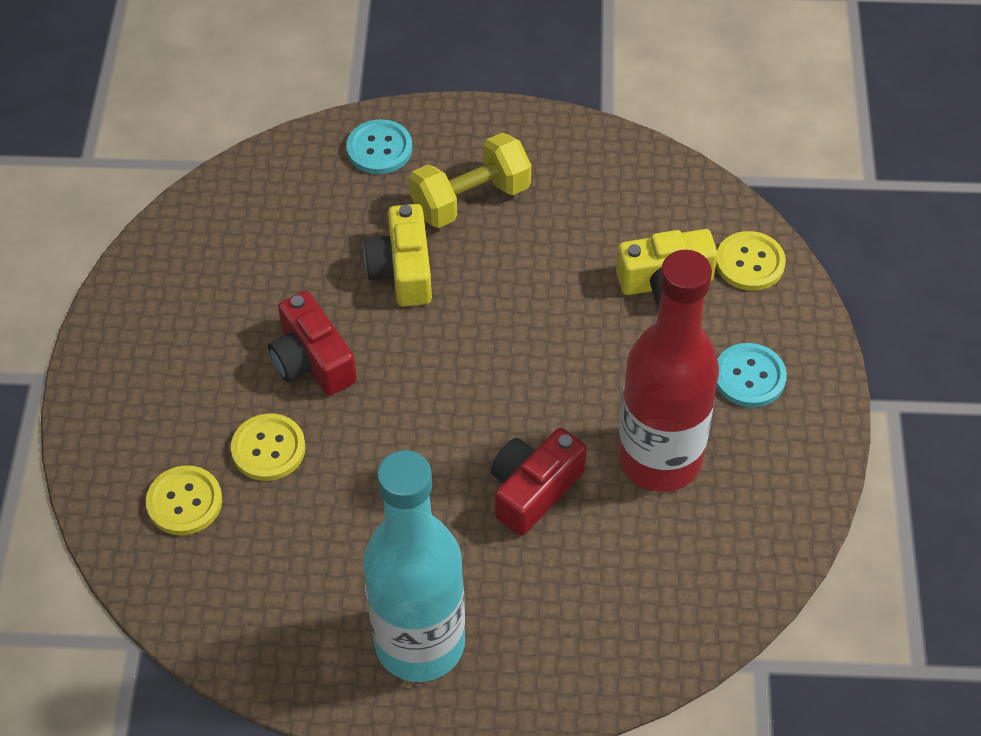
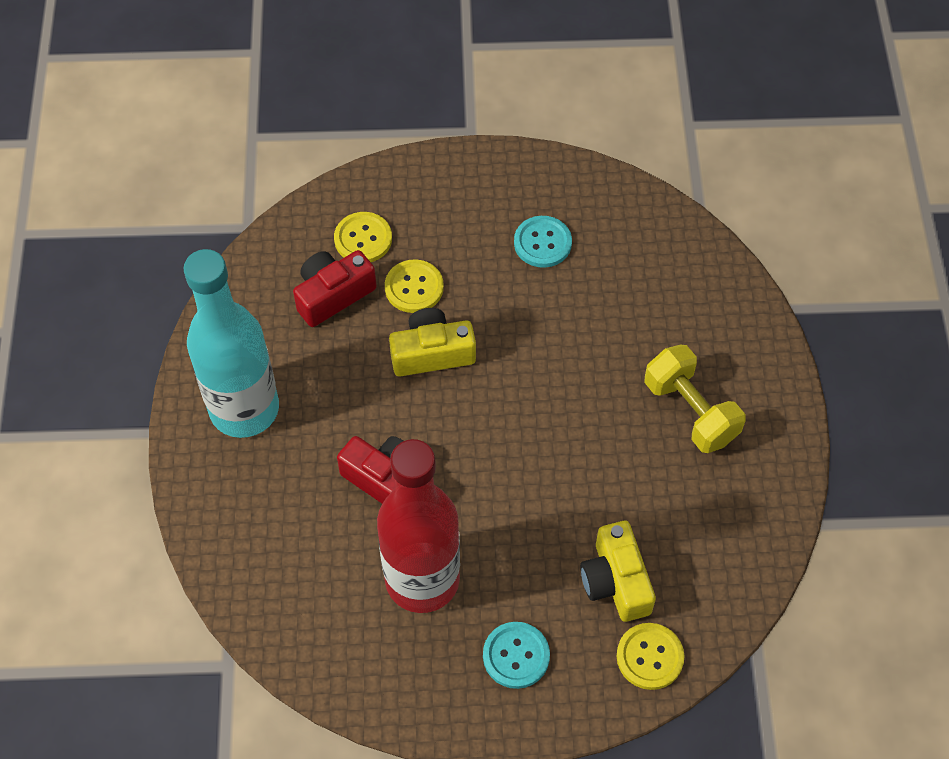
camera: 85 degrees right, 5 degrees up
(312, 361) = (501, 307): red camera -> red camera (333, 295)
(379, 149) = (738, 333): turquoise button -> turquoise button (542, 243)
(402, 270) = (602, 364): yellow camera -> yellow camera (432, 353)

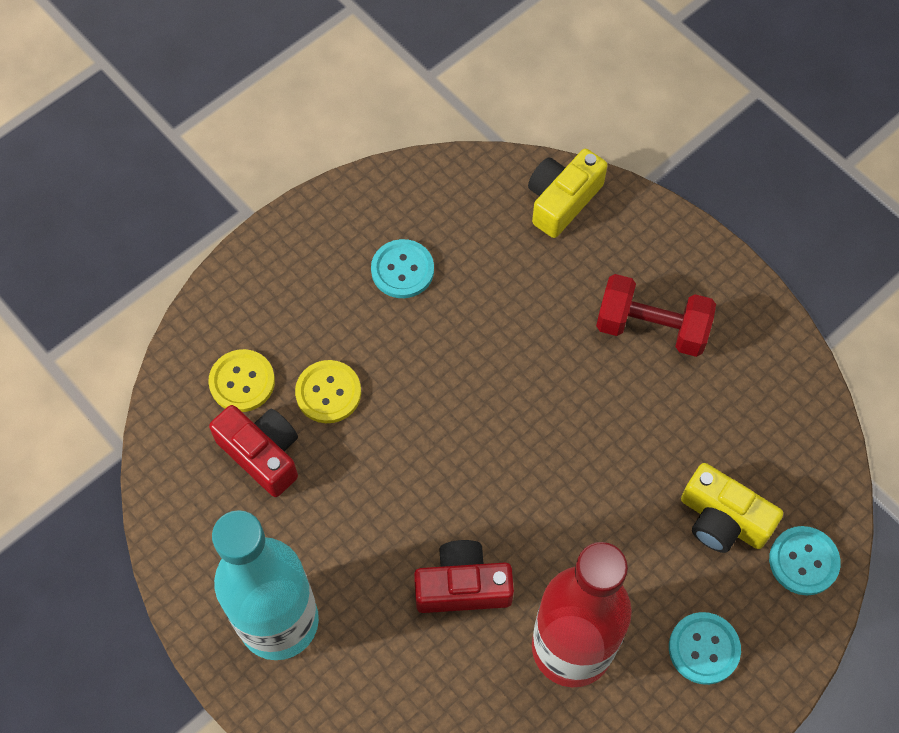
camera: 40 degrees left, 5 degrees up
(333, 295) = (262, 454): red camera -> red camera turned 120 degrees clockwise
(432, 353) = (398, 440): yellow camera -> yellow camera (562, 200)
(650, 657) = (803, 561): yellow button -> turquoise button
(690, 411) = (651, 328): yellow dumbbell -> red dumbbell

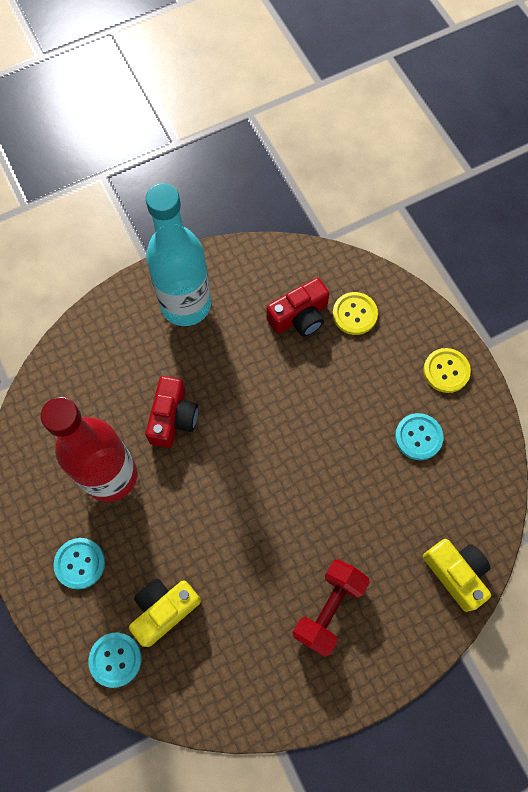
camera: 105 degrees right, 5 degrees up
(328, 392) = (333, 366): yellow button -> yellow button (446, 371)

